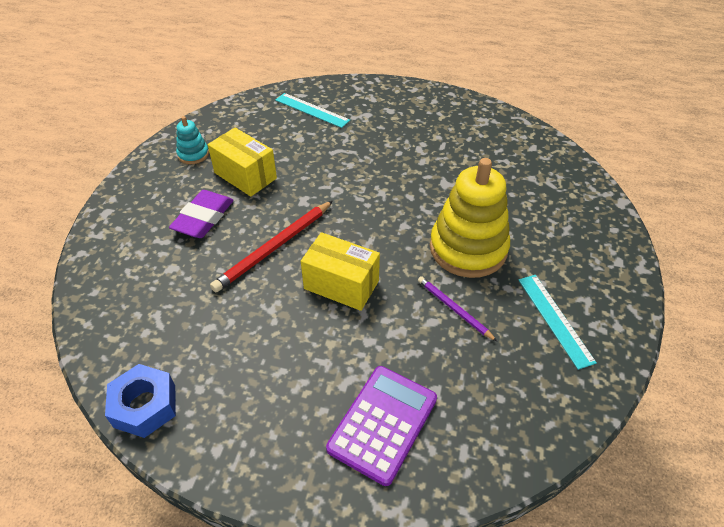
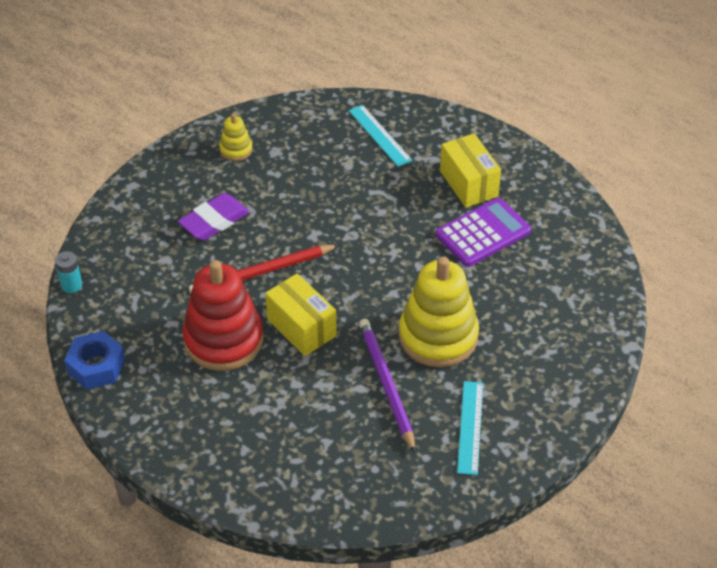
camera: 25 degrees right, 0 degrees up
(79, 327) = (71, 285): none -> turquoise battery
(193, 154) = (236, 149): turquoise stacking toy -> yellow stacking toy
(245, 175) = (273, 190): yellow box -> yellow box (468, 183)
(271, 324) = (223, 340): none -> red stacking toy
(383, 424) = (268, 449): purple calculator -> purple calculator (483, 233)
(454, 309) = (386, 385): purple pencil -> purple pencil, size x1.69

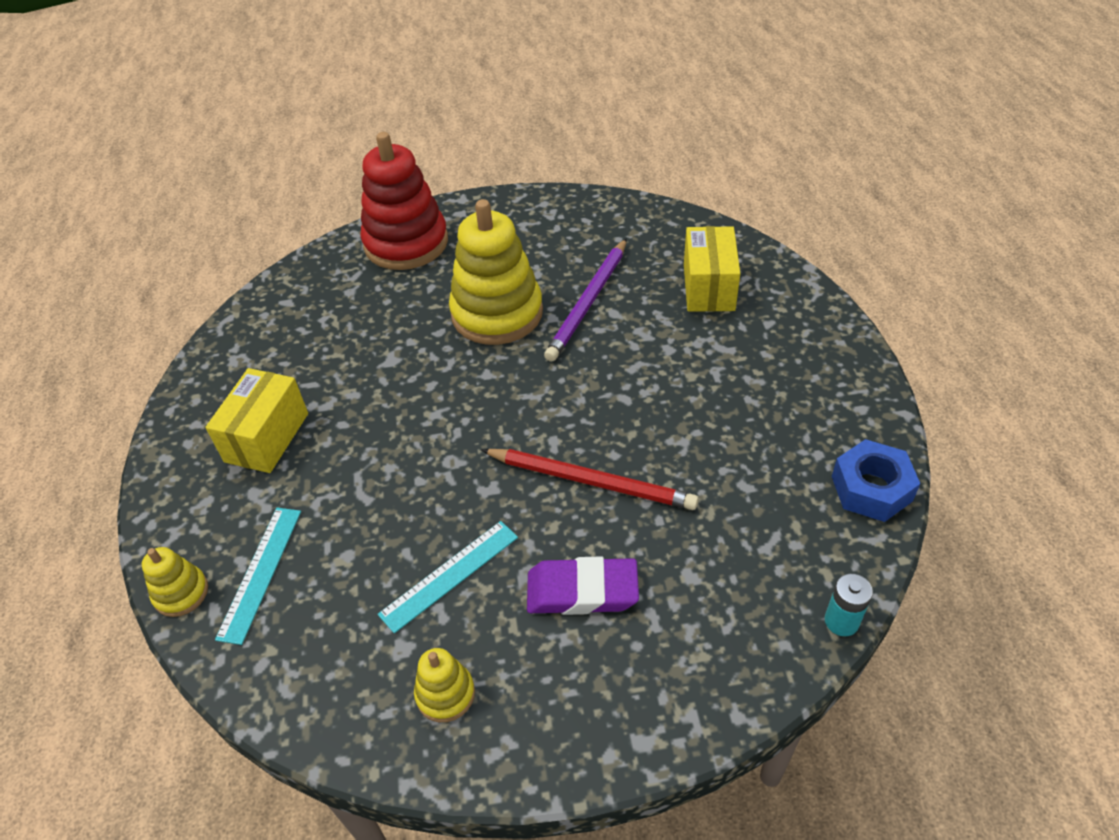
camera: 135 degrees left, 0 degrees up
(223, 340) = (702, 431): red stacking toy -> red stacking toy (406, 243)
(301, 327) = (610, 395): yellow box -> yellow box (708, 287)
(404, 108) = (181, 593): none -> yellow stacking toy
(470, 427) = (559, 238): turquoise ruler -> turquoise ruler (449, 575)
(483, 233) = (332, 377): purple calculator -> none

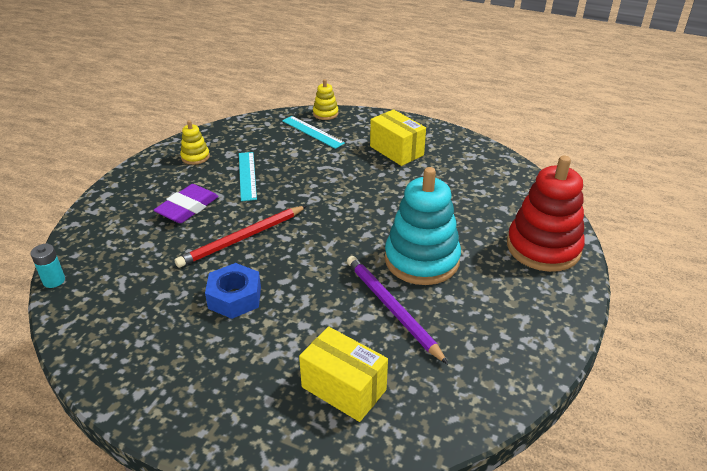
camera: 120 degrees right, 10 degrees down
(497, 313) = (421, 260): yellow stacking toy -> turquoise stacking toy
(871, 488) = (88, 349): blue nut -> blue nut (235, 297)

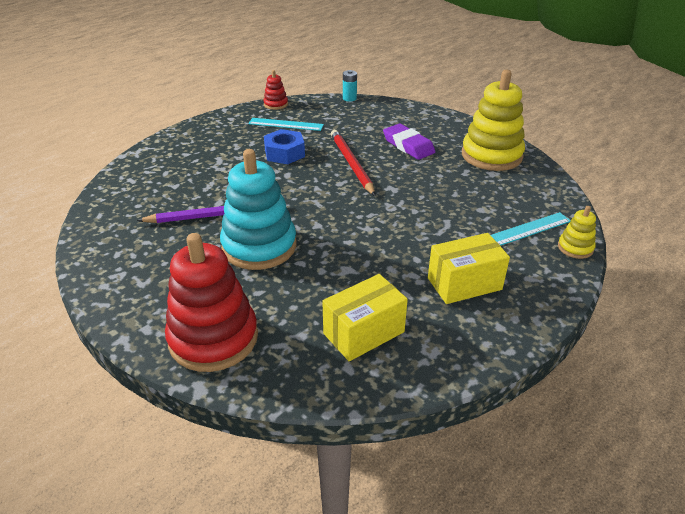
camera: 110 degrees right, 0 degrees up
(79, 355) = (275, 104): none -> red stacking toy
(195, 157) = (491, 155): yellow stacking toy -> yellow stacking toy, size x2.16
(247, 175) = (447, 177): turquoise ruler -> turquoise ruler (286, 124)
(344, 388) = (166, 179): yellow box -> yellow box (364, 333)

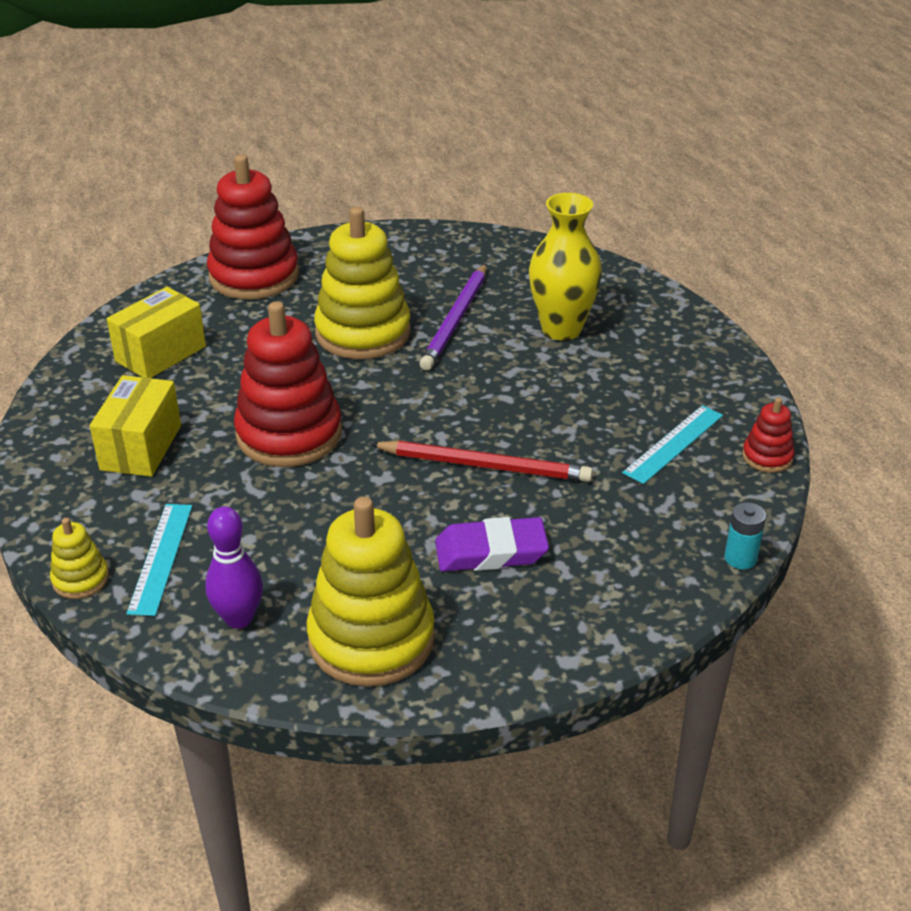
camera: 120 degrees right, 0 degrees up
(201, 176) = (561, 329): none -> yellow vase
(259, 246) = (363, 333): turquoise stacking toy -> yellow stacking toy
(284, 153) = (571, 413): blue nut -> none
(364, 333) = (160, 354): yellow box -> yellow box turned 45 degrees clockwise
(390, 231) = (289, 434): none -> red stacking toy
(527, 190) = (239, 618): none -> purple bowling pin

